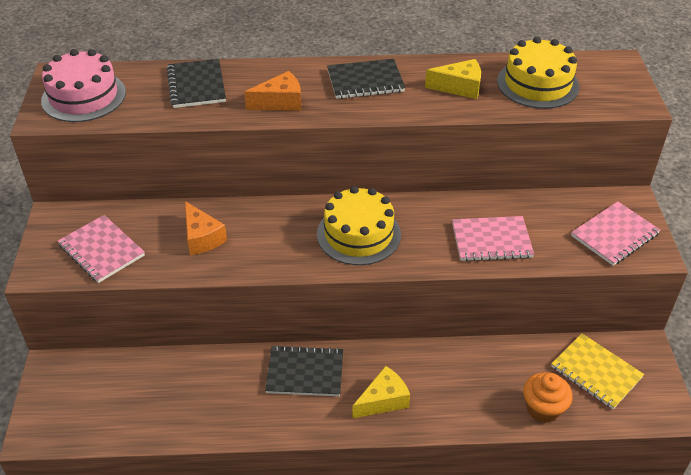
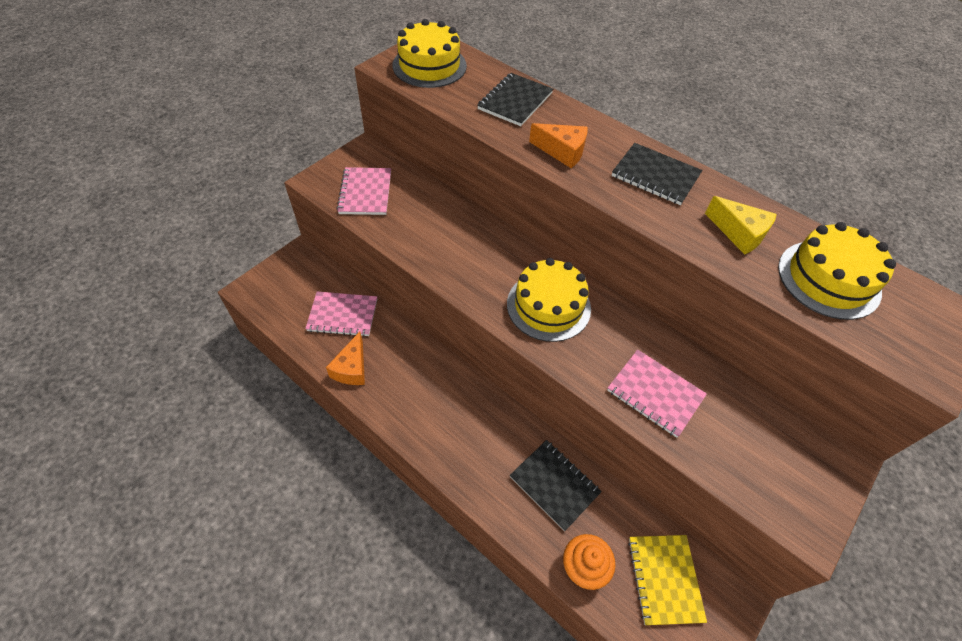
camera: 40 degrees right, 10 degrees up
(84, 96) = (429, 66): pink cake -> yellow cake
(202, 238) = (435, 228): orange cheese -> orange cheese (351, 368)
(305, 372) = (438, 382): black notebook -> black notebook (554, 485)
(383, 400) = (468, 449): yellow cheese -> none
(614, 235) = (785, 480): pink notebook -> pink notebook (342, 315)

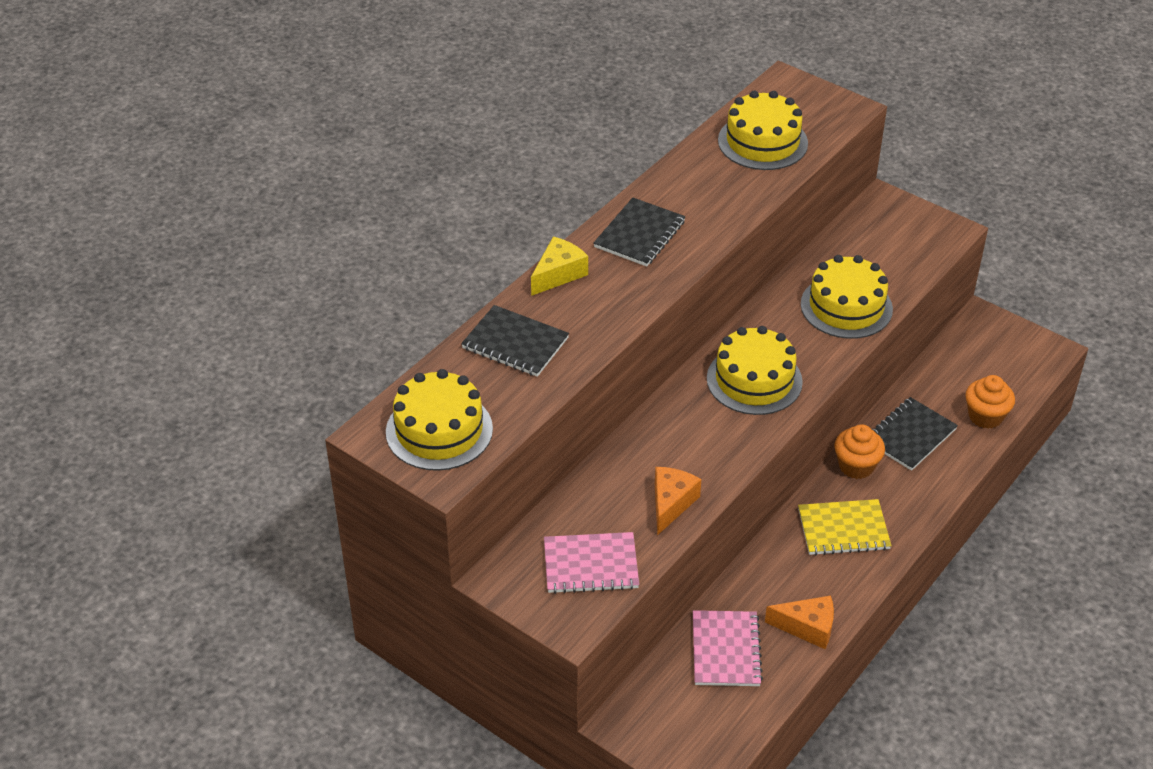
camera: 90 degrees left, 10 degrees down
(516, 431) = (856, 466): none -> orange cupcake
(562, 152) = (610, 303): orange cheese -> orange cheese (671, 503)
(655, 394) = (846, 307): pink notebook -> yellow cake
(664, 579) = (979, 362): yellow notebook -> yellow notebook (843, 529)
(739, 233) = (716, 186): yellow cheese -> yellow cheese (558, 274)

